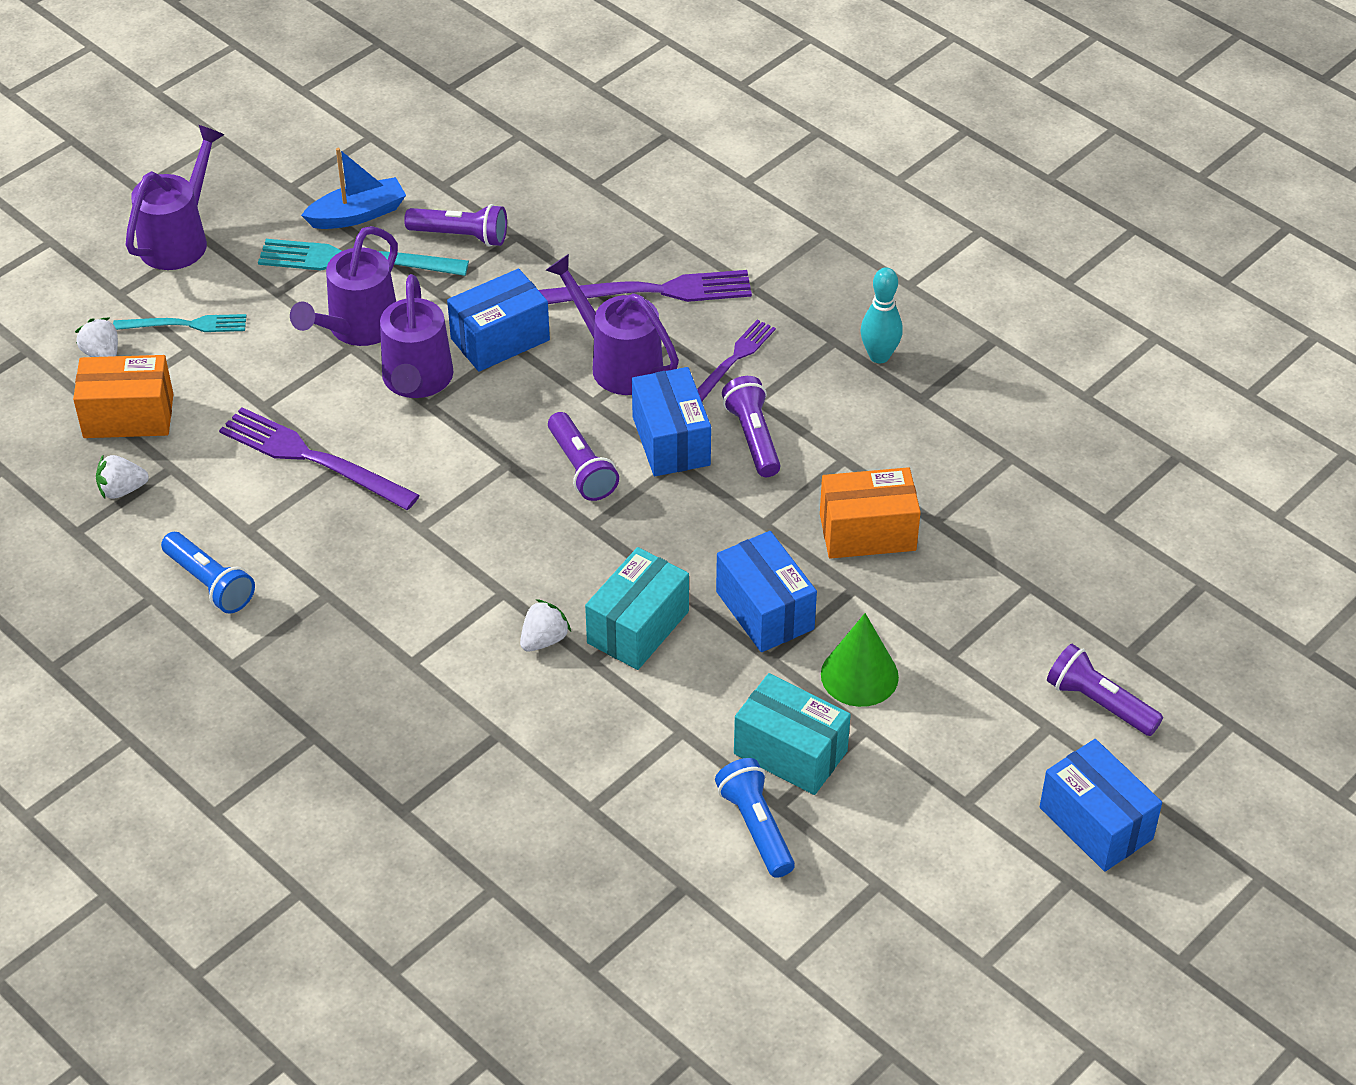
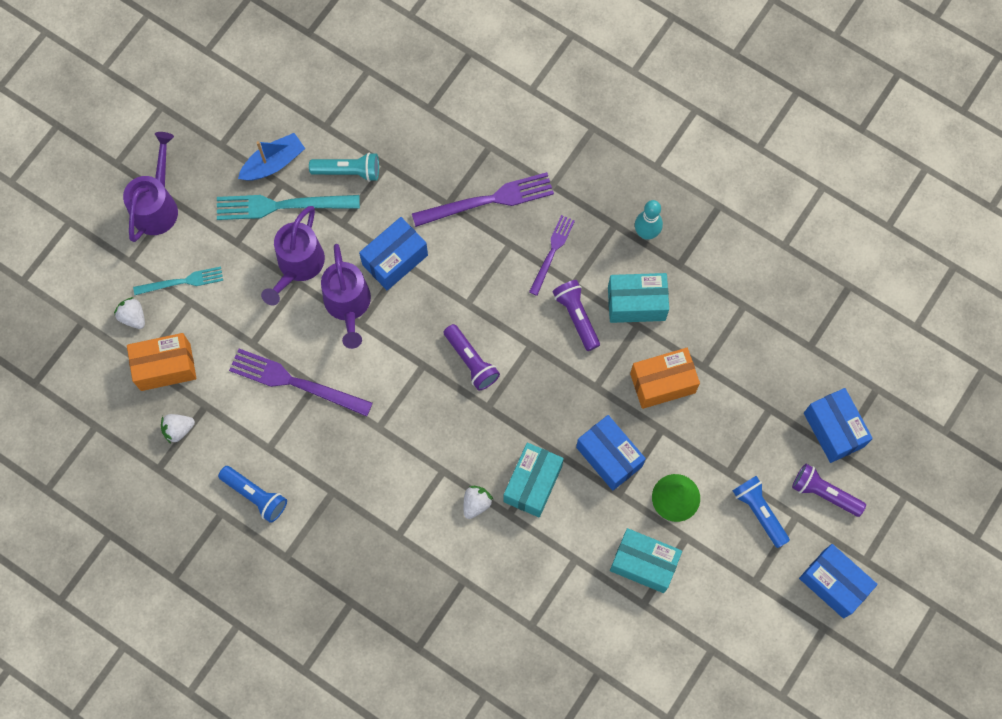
camera: 10 degrees left, 25 degrees up
(461, 236) = (348, 171): purple flashlight -> turquoise flashlight
(618, 363) = (477, 267): purple watering can -> none
(671, 441) = (524, 328): blue box -> blue box (833, 430)
(756, 826) = (632, 622): blue flashlight -> blue flashlight (759, 511)
(847, 434) = (636, 303): none -> turquoise box

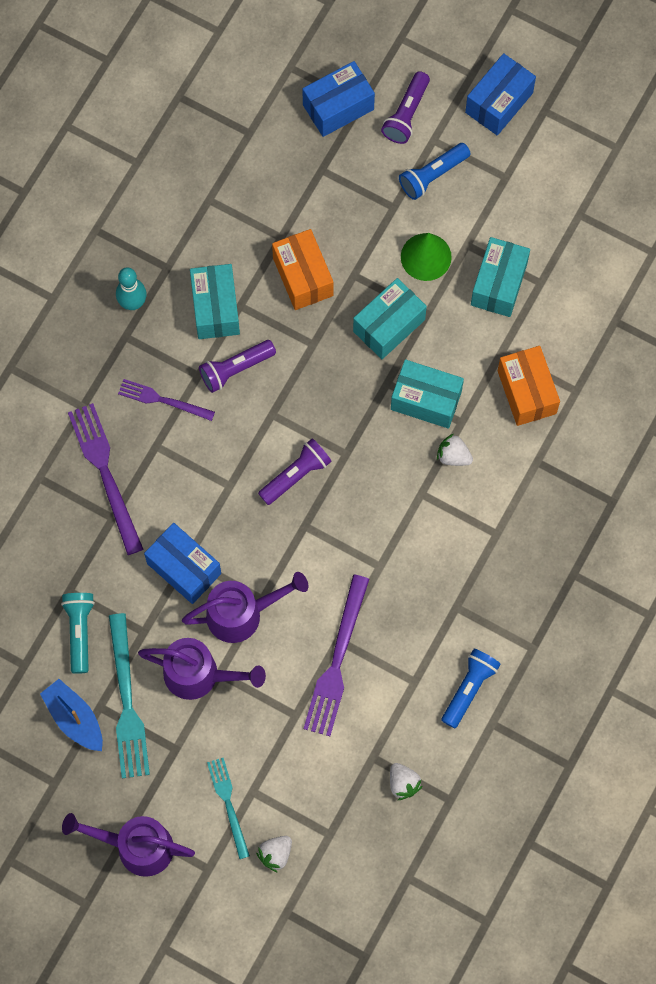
camera: 95 degrees left, 0 degrees up
(165, 367) = (332, 808): orange box -> orange box (526, 392)
(609, 457) = (389, 325): blue box -> turquoise box

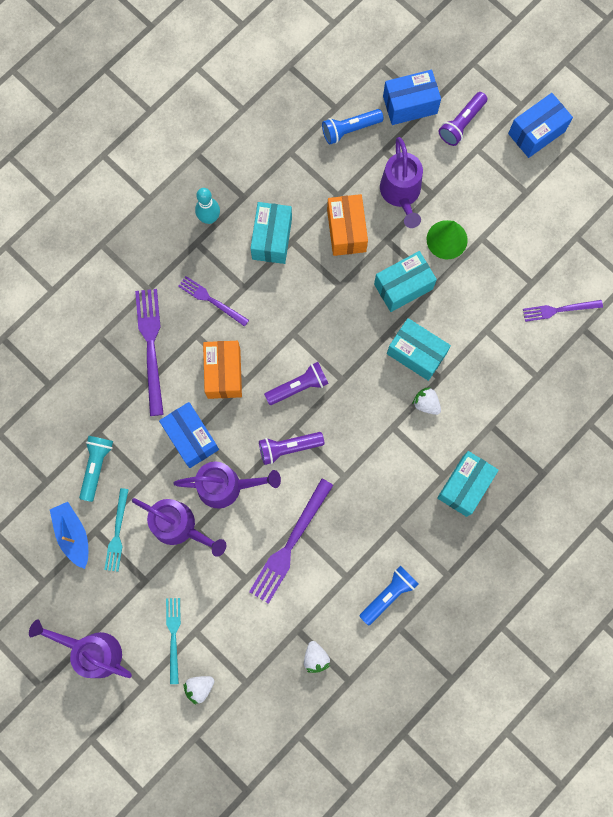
camera: 15 degrees right, 5 degrees up
(127, 702) = (117, 533): turquoise fork -> turquoise fork, size x0.61
(235, 369) = (274, 290): purple flashlight -> purple flashlight (288, 448)
(356, 217) = (401, 194): none -> purple watering can
(432, 175) = (469, 177): blue flashlight -> blue flashlight (349, 130)
(498, 284) = (498, 276): turquoise box -> turquoise box (464, 486)
(526, 392) = (497, 367): orange box -> orange box (223, 373)
(581, 306) = (559, 310): none -> purple fork

